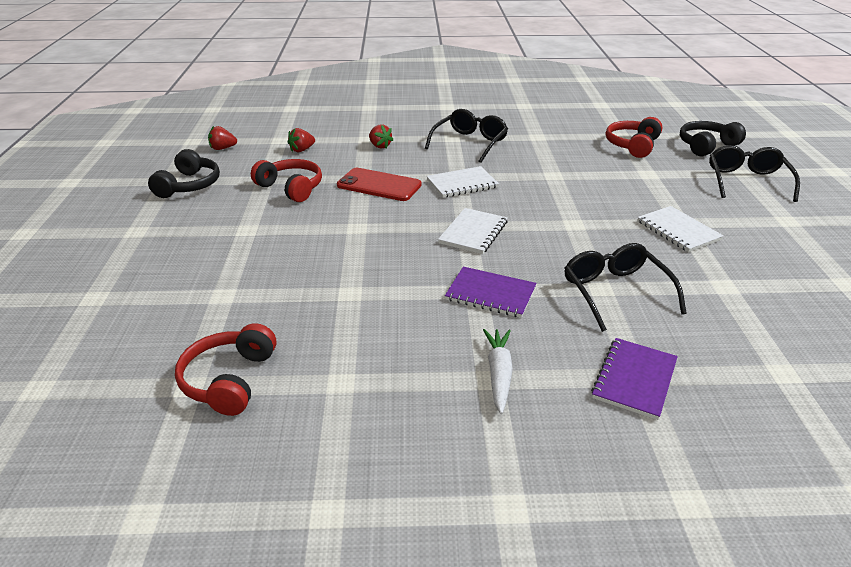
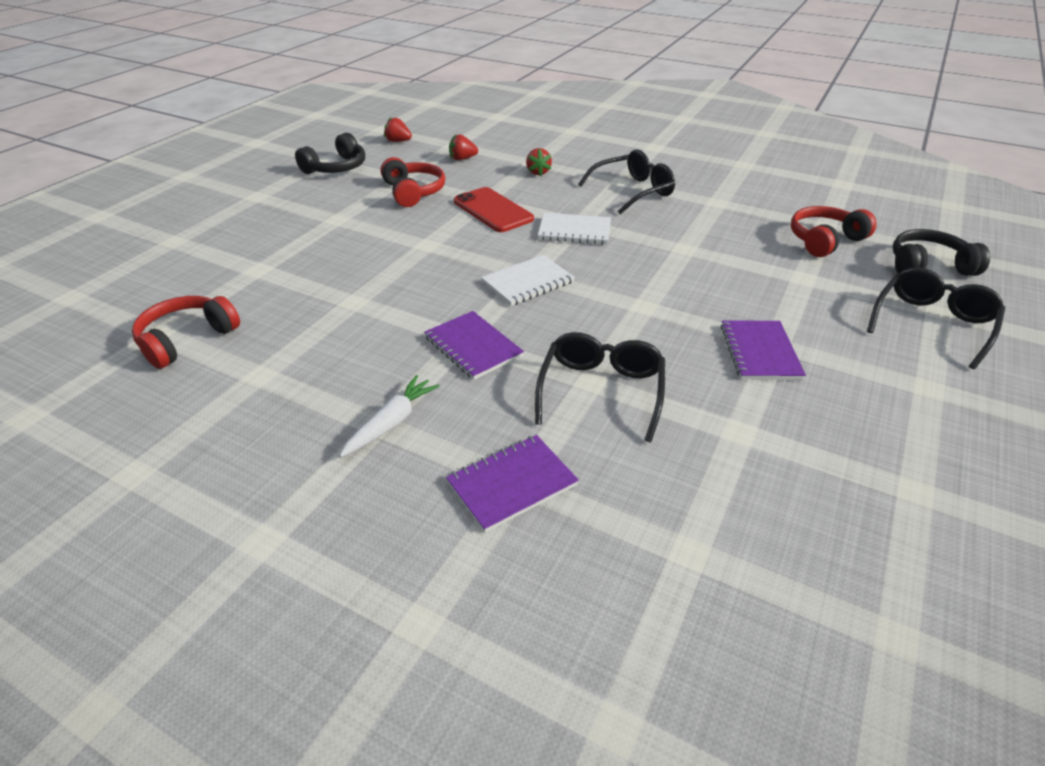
camera: 30 degrees right, 5 degrees up
(678, 231) = (759, 352): white notebook -> purple notebook

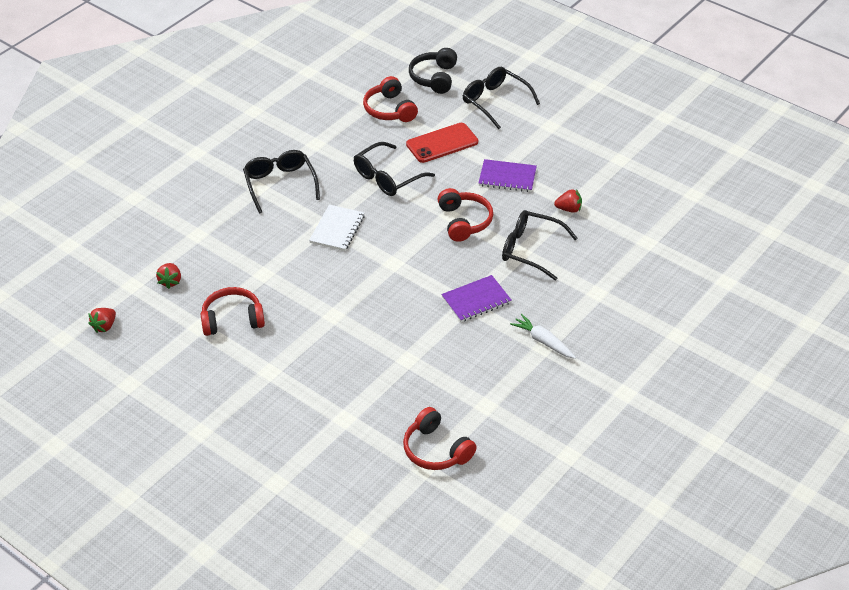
camera: 80 degrees left, 5 degrees up
(336, 168) = (155, 374): black headphones -> none
(493, 210) = (286, 271): red phone -> red phone (442, 143)
(512, 484) = (598, 296): purple notebook -> none
(528, 282) = (405, 265): white notebook -> none
(538, 172) = (221, 234): red strawberry -> red strawberry (569, 209)
(635, 321) = (464, 221): none -> red headphones
(688, 253) = (387, 177): none -> black glasses

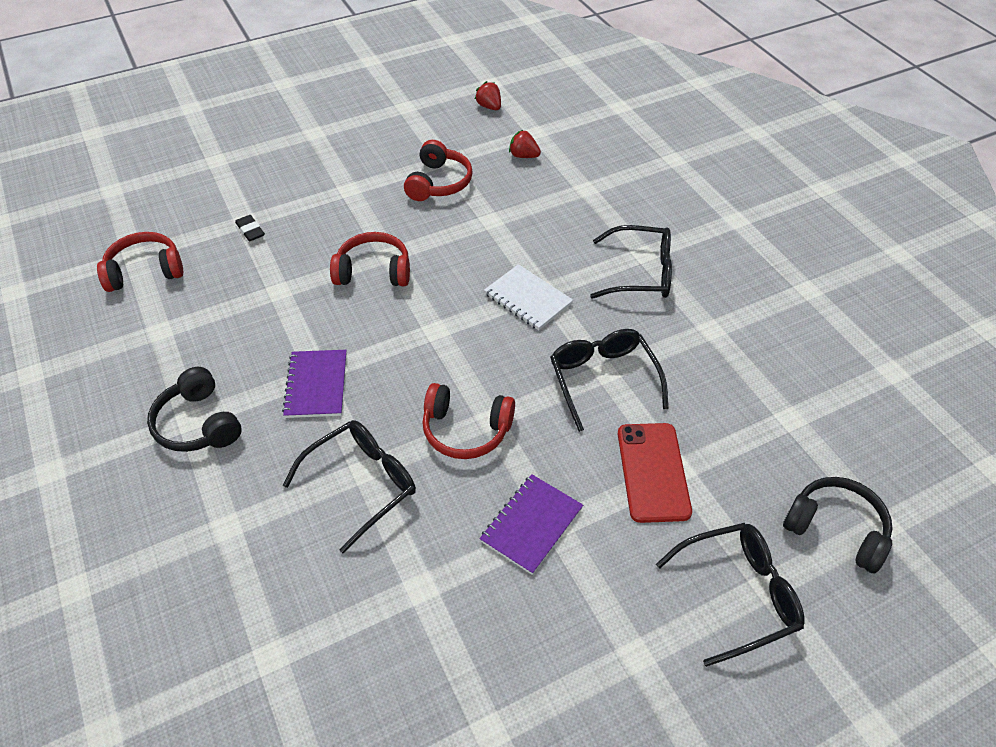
camera: 115 degrees right, 5 degrees up
(354, 409) = (250, 230): none -> black eraser
(389, 109) = (763, 436): red headphones -> red headphones (373, 271)
(543, 341) = (198, 424): white carrot -> black headphones
(569, 209) = (413, 577): red strawberry -> none

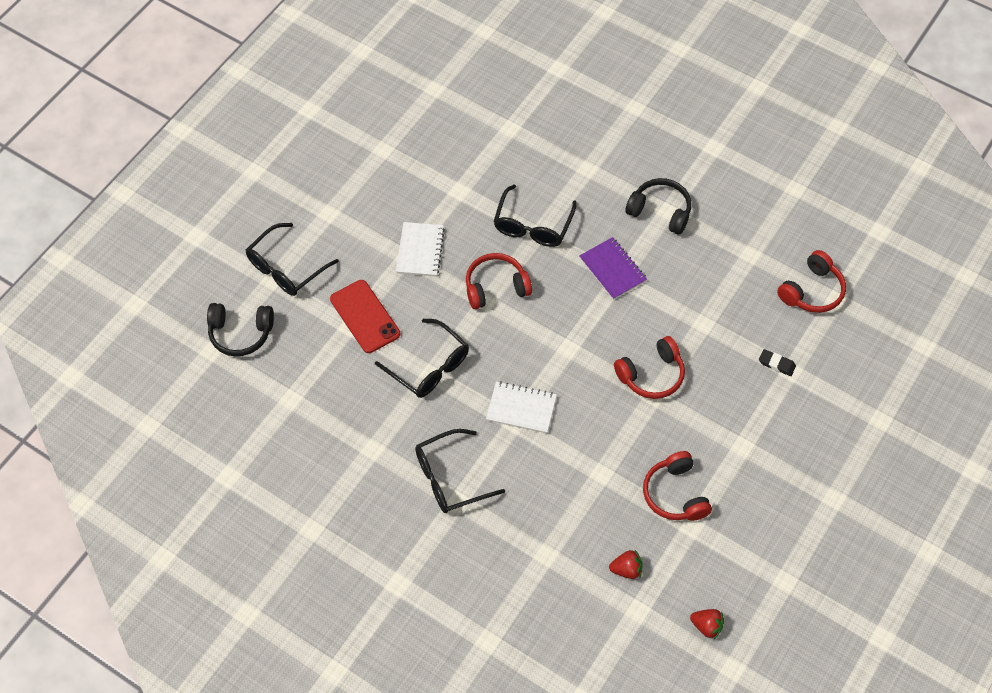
camera: 150 degrees right, 10 degrees up
(531, 524) = (420, 250): purple notebook -> white notebook

